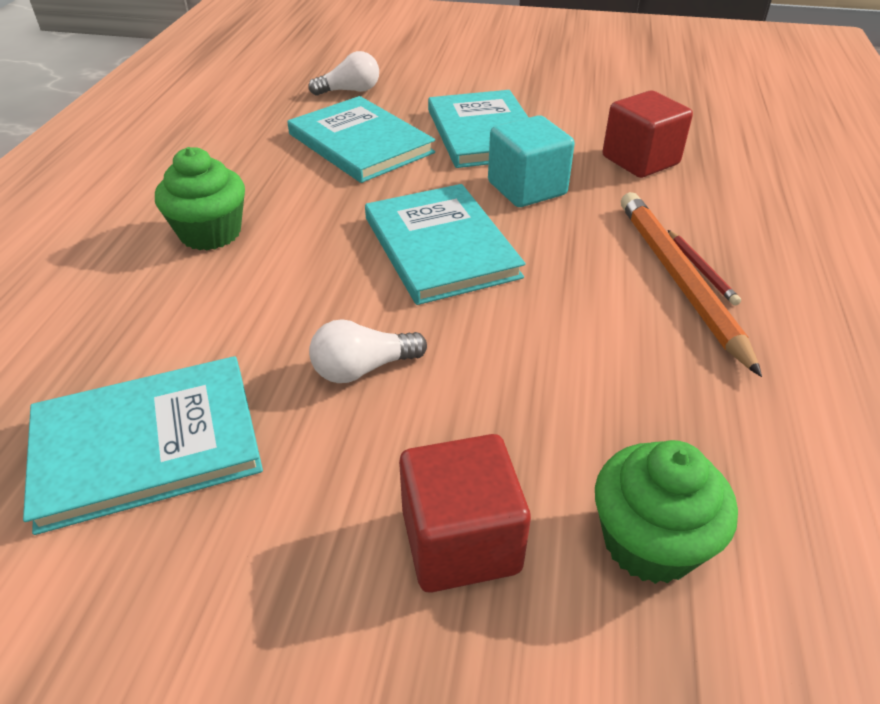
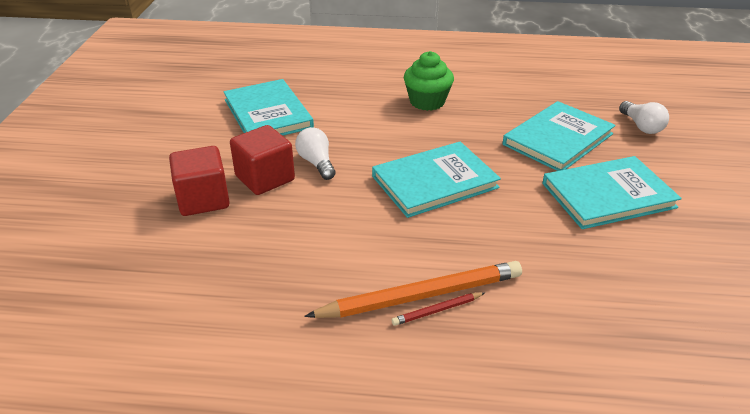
camera: 85 degrees right, 5 degrees down
(527, 188) = (526, 219): turquoise cube -> none
(640, 160) = (607, 289): red cube -> red cube (265, 178)
(649, 542) = (191, 260): green cupcake -> none

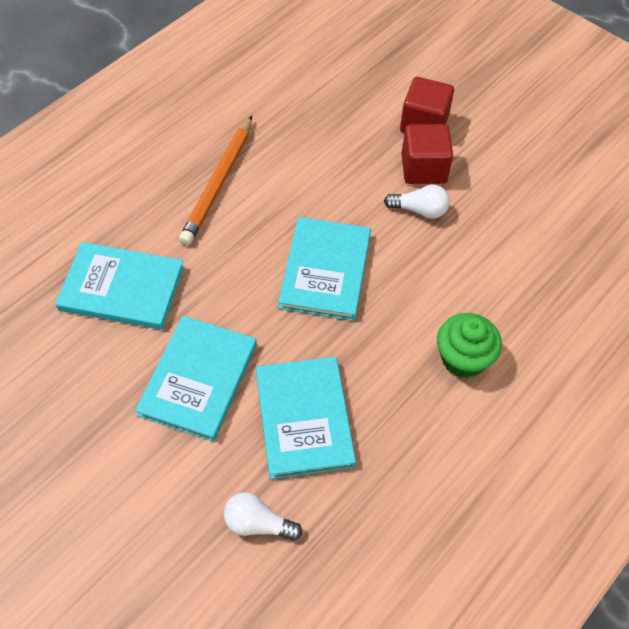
camera: 125 degrees right, 20 degrees up
(268, 113) = (534, 218): turquoise book -> turquoise book (122, 288)
(437, 310) = (200, 183): red pencil -> none

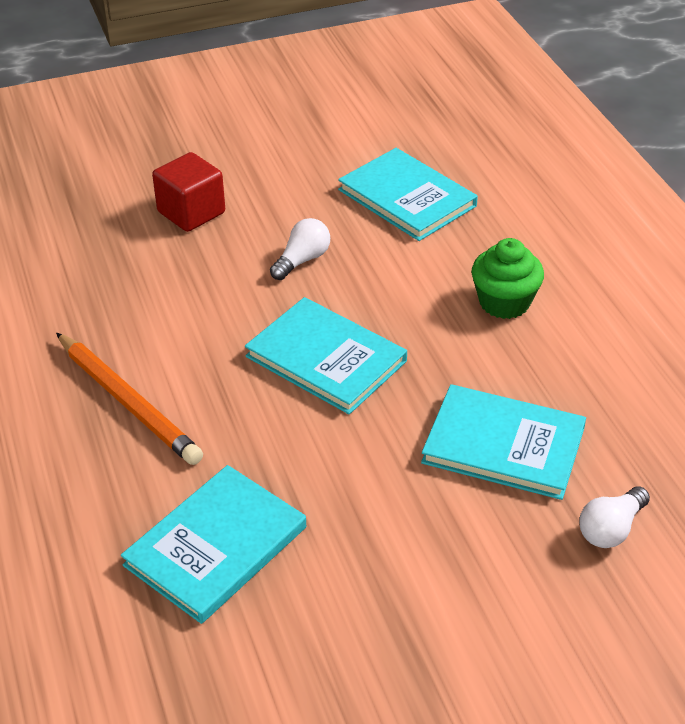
camera: 60 degrees left, 15 degrees down
(198, 379) = (398, 517): turquoise book -> turquoise book (407, 198)
(423, 168) = (250, 236): red cube -> none

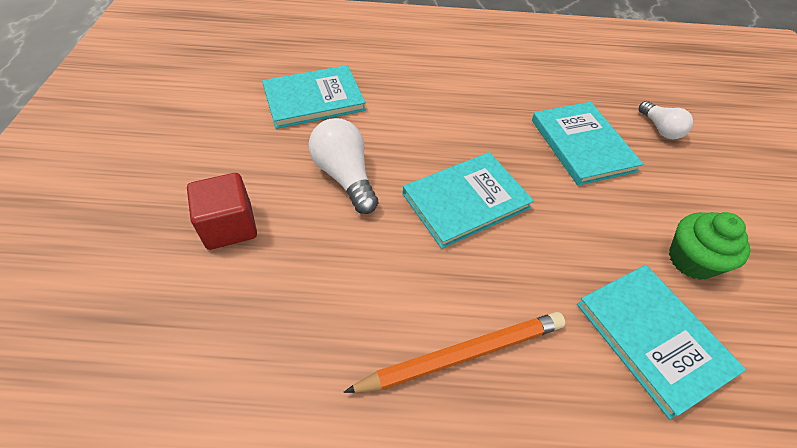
camera: 70 degrees left, 10 degrees up
(302, 260) = (345, 176): white light bulb -> white light bulb, size x1.59
(503, 445) = (582, 145): turquoise book -> turquoise book turned 60 degrees counterclockwise
(504, 302) = (451, 97): green cupcake -> green cupcake (691, 260)

